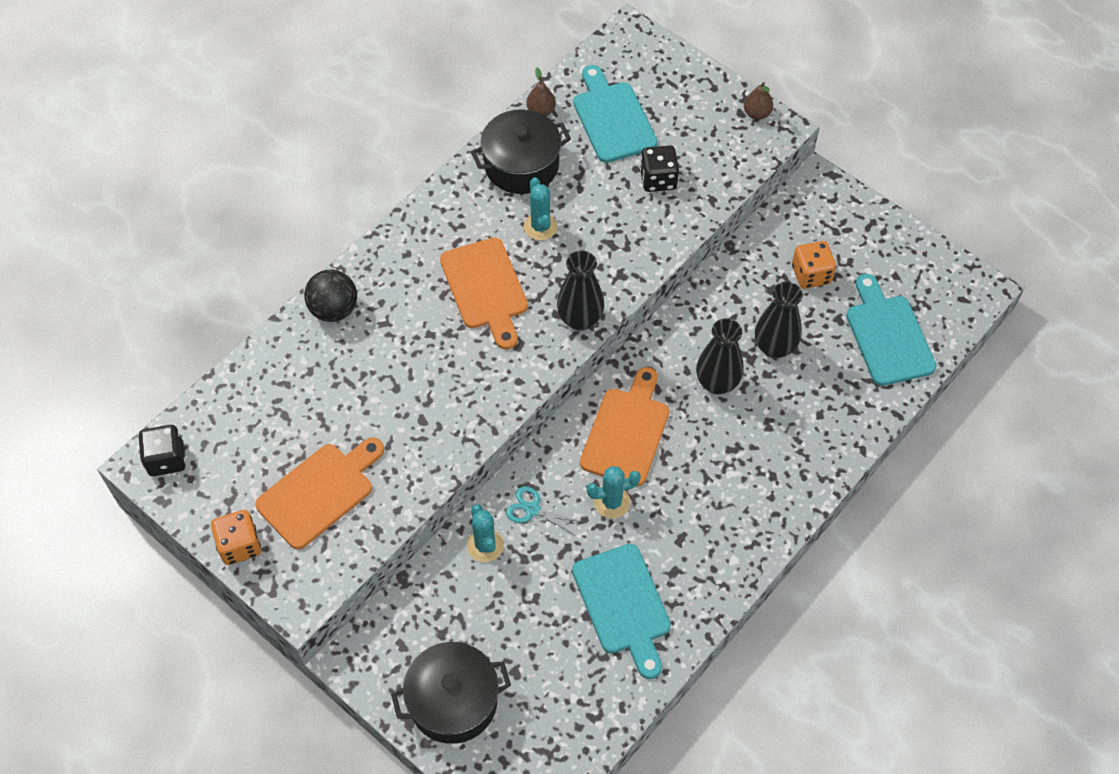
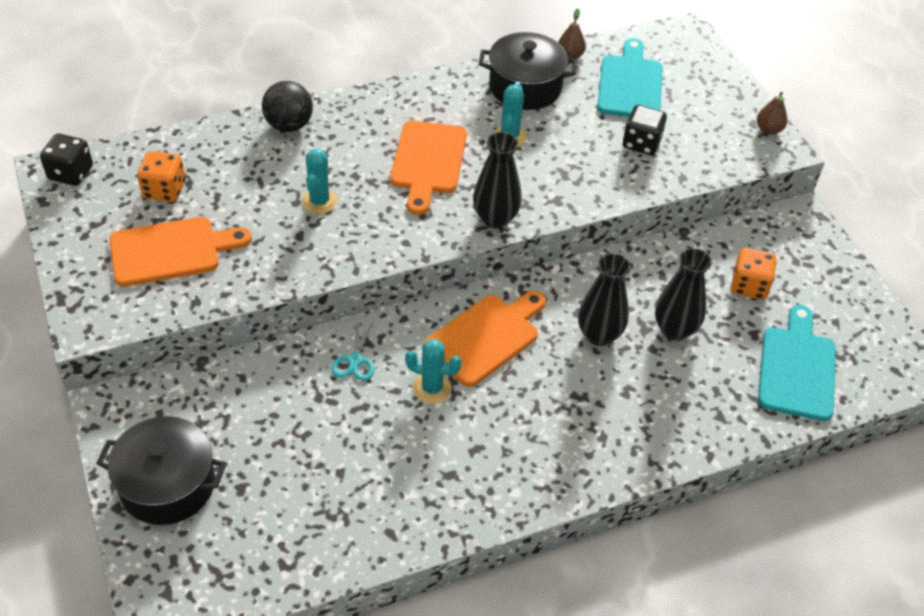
camera: 25 degrees right, 10 degrees down
(239, 545) = (75, 261): orange dice -> orange dice (164, 190)
(485, 545) = (292, 370): turquoise cactus -> turquoise cactus (319, 201)
(532, 509) = (355, 360): turquoise scissors -> turquoise scissors turned 135 degrees counterclockwise
(623, 604) = (382, 479): turquoise cutting board -> none

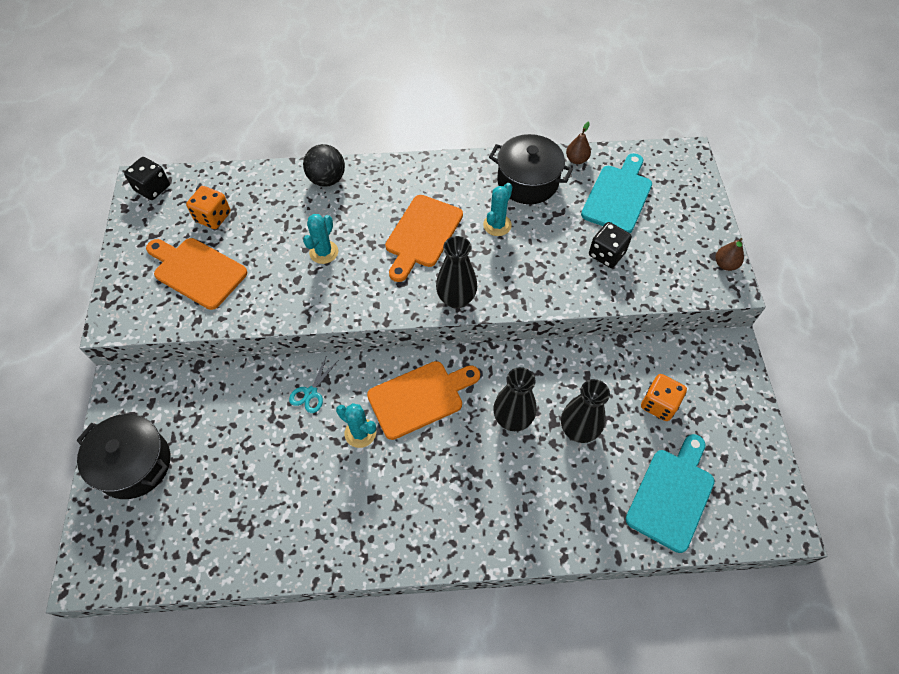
camera: 20 degrees right, 10 degrees up
(171, 251) = (197, 271): orange cutting board -> orange cutting board turned 150 degrees counterclockwise

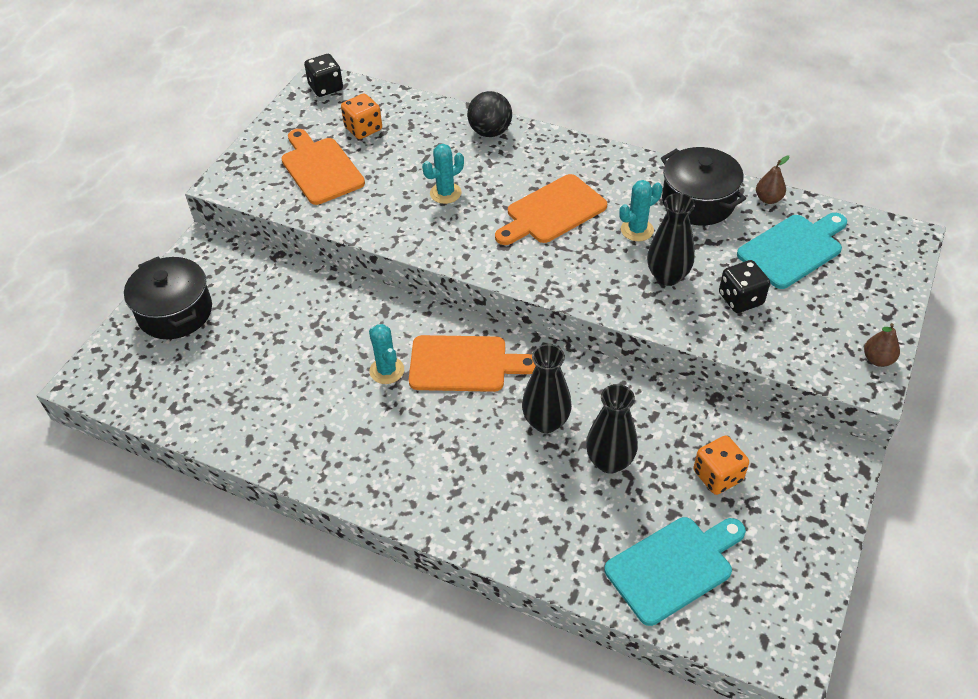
camera: 30 degrees right, 10 degrees down
(311, 393) = (363, 318): turquoise scissors -> none
(456, 299) = (548, 280): black vase -> black vase (667, 276)

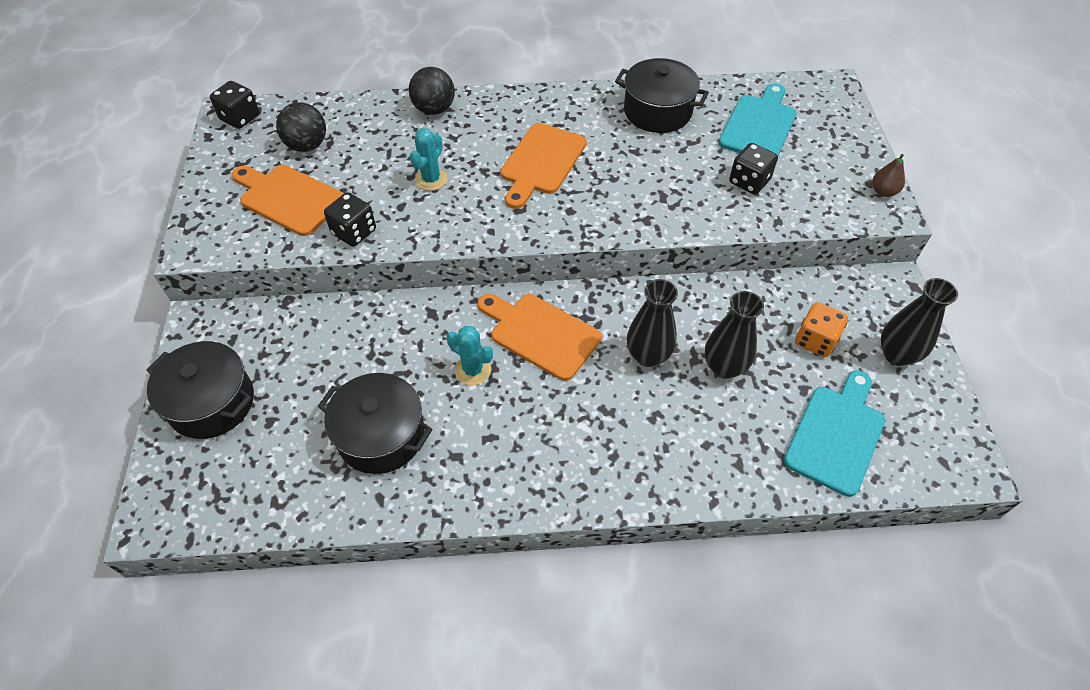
camera: 30 degrees left, 5 degrees up
(281, 391) = (381, 435): none -> black pot
(353, 215) = (354, 232): none -> black dice
(363, 129) = (307, 145): orange dice -> black ball
(464, 364) = (540, 334): orange cutting board -> orange cutting board turned 120 degrees counterclockwise
(637, 230) = (625, 153): turquoise cactus -> none
(667, 276) = (678, 184): black vase -> black vase (896, 354)
(768, 199) = (711, 90): brown pear -> none

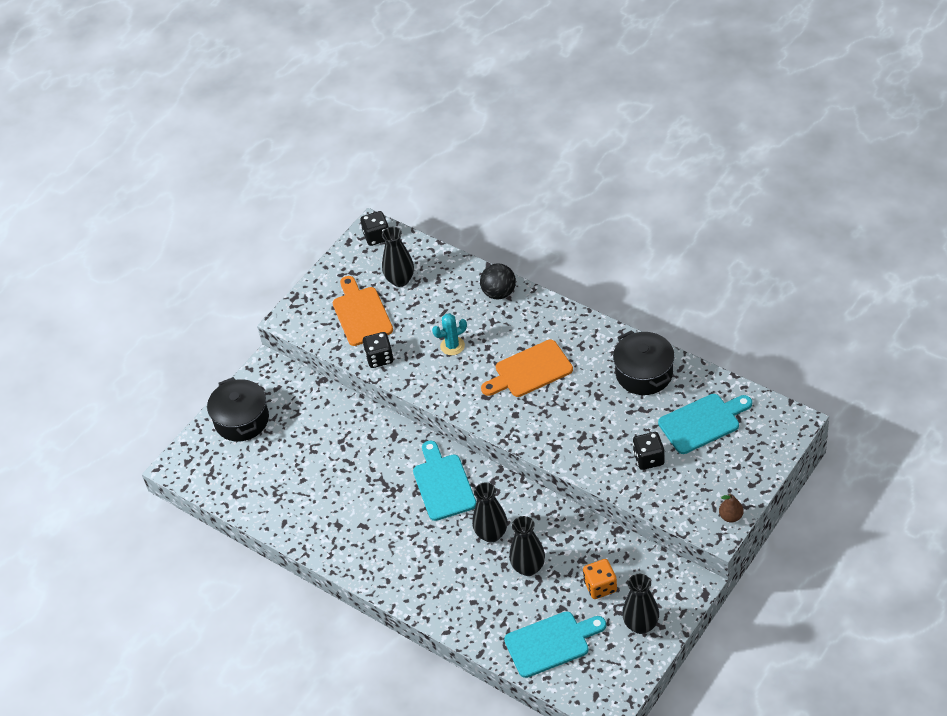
camera: 45 degrees right, 5 degrees down
(307, 145) = (400, 280): black ball -> black vase
(381, 435) = (310, 490): black pot -> none
(473, 370) = (387, 483): turquoise cactus -> none
(540, 334) = (443, 484): orange cutting board -> turquoise cutting board

